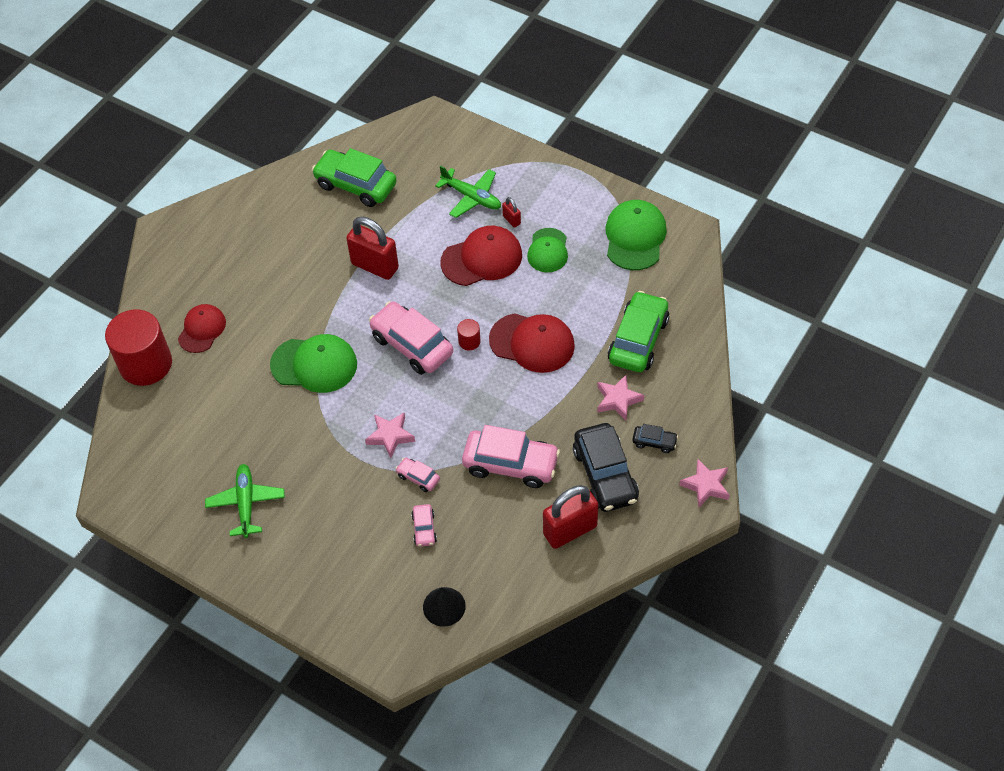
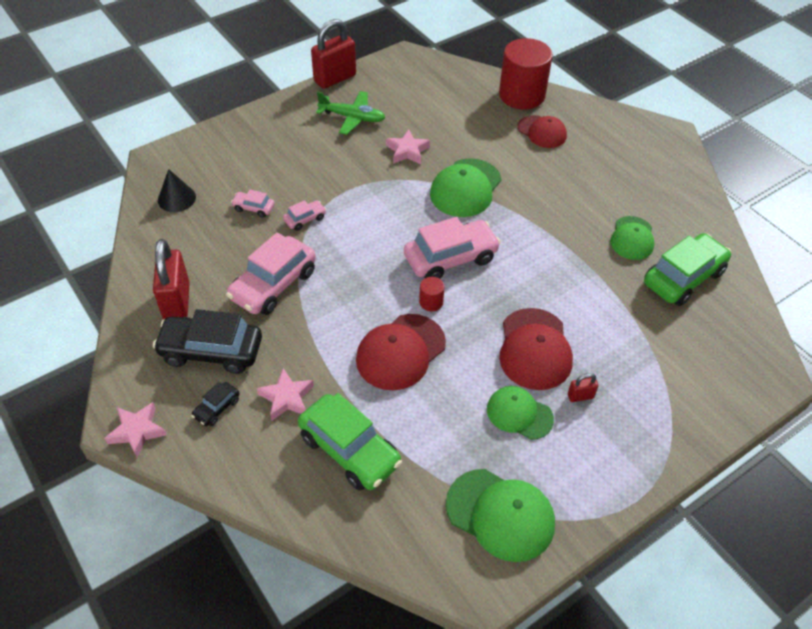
camera: 110 degrees right, 5 degrees down
(324, 227) = (632, 238): none -> green cap
(375, 266) = (563, 260): red padlock -> red padlock (335, 78)
(390, 436) = (359, 214): pink star -> pink star (407, 151)
(472, 197) = (630, 371): green plane -> none

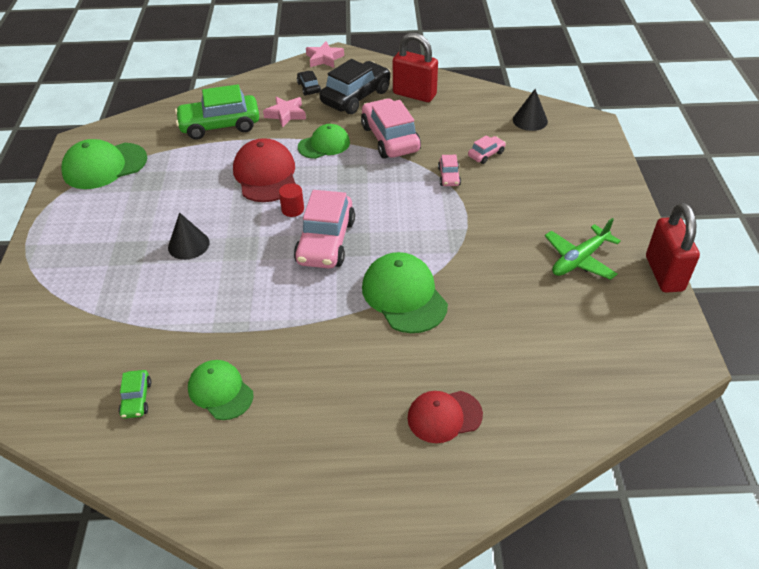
camera: 125 degrees right, 5 degrees down
(407, 151) = (494, 278): pink star -> none
(519, 414) = (151, 208): green cap -> green cap (324, 145)
(522, 95) = (531, 439): red cylinder -> none
(534, 349) = (188, 245): red cap -> black cone
(580, 396) = (124, 247): red padlock -> none
(683, 277) = (136, 399): green car -> green car, size x0.47

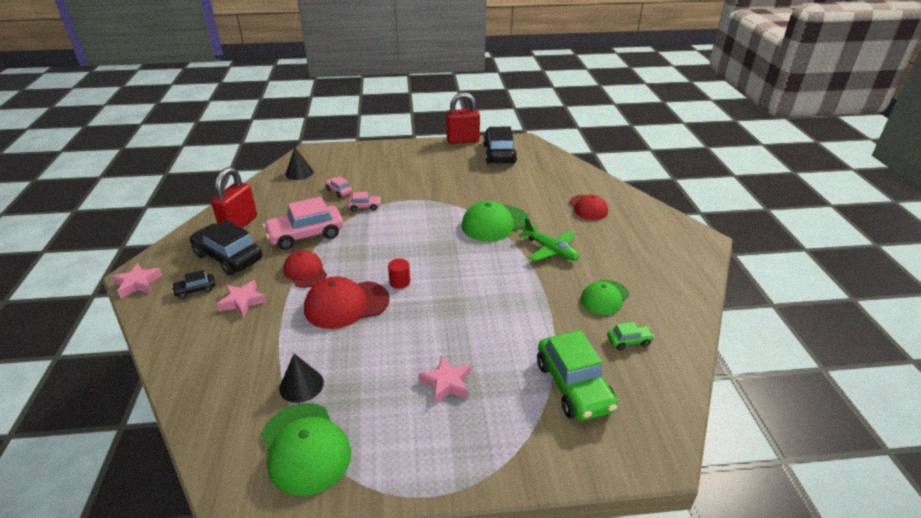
camera: 95 degrees left, 10 degrees down
(136, 242) = (446, 383): none -> pink star
(188, 245) = (449, 342): black cone -> black cone (301, 385)
(220, 125) = (247, 351): green car -> green car (573, 386)
(324, 145) = (305, 271): green cap -> red cap
(326, 242) = (441, 261): pink car -> none
(579, 260) = (453, 163): green plane -> green plane (550, 250)
(622, 317) = (499, 154): none -> black car

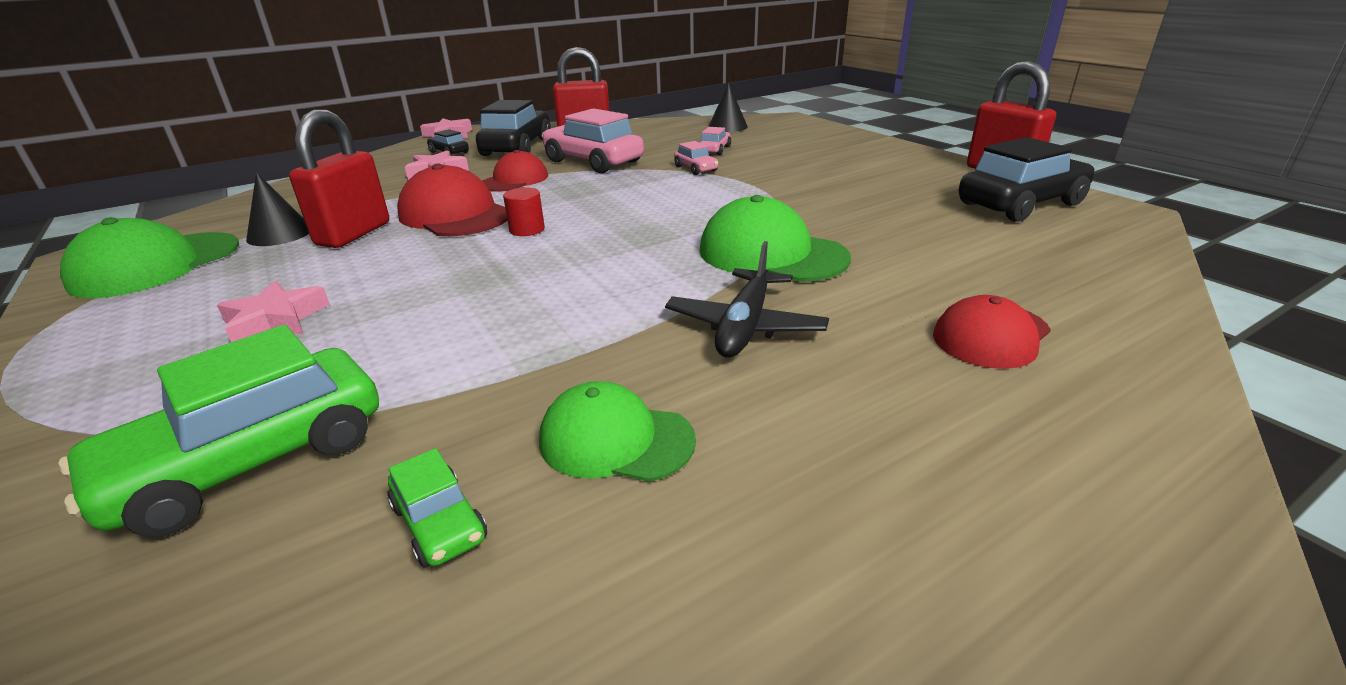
camera: 65 degrees right, 5 degrees down
(338, 350) = (353, 234): none -> red padlock
(550, 250) = (745, 326): green plane -> black plane

